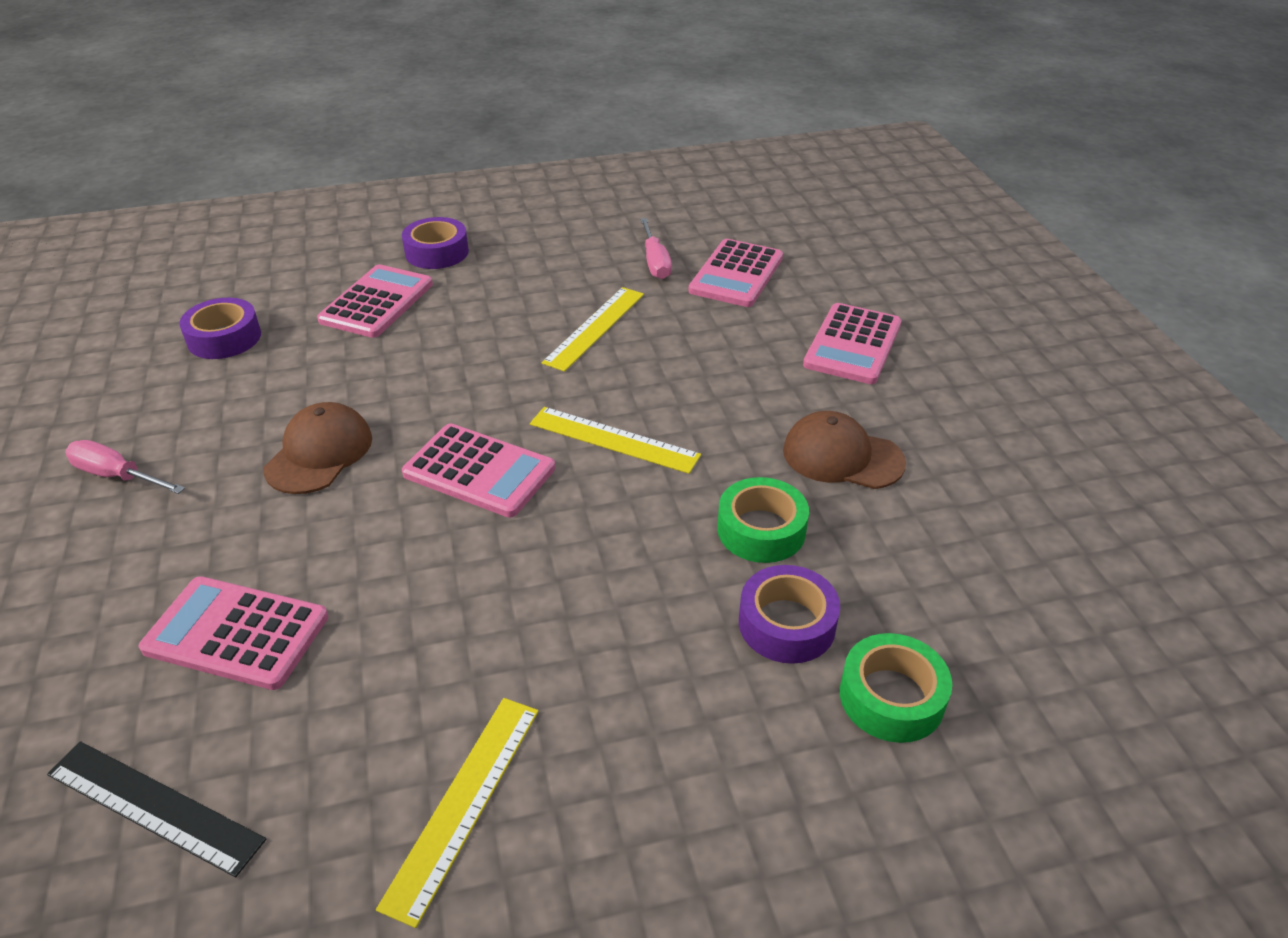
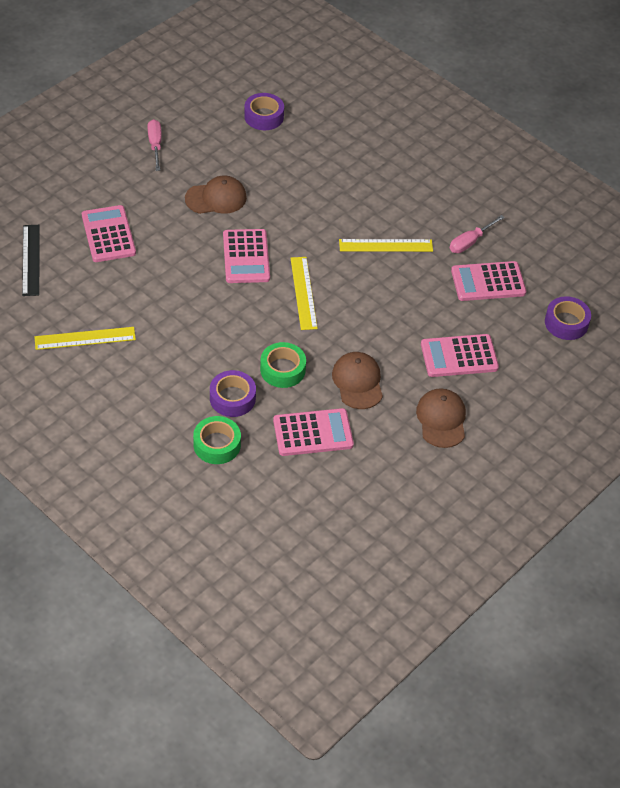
camera: 55 degrees right, 10 degrees up
(377, 302) = (336, 152): pink calculator -> pink calculator (313, 433)
(437, 252) = (400, 149): purple tape -> purple tape (566, 323)
(965, 404) = (441, 419): none -> brown cap

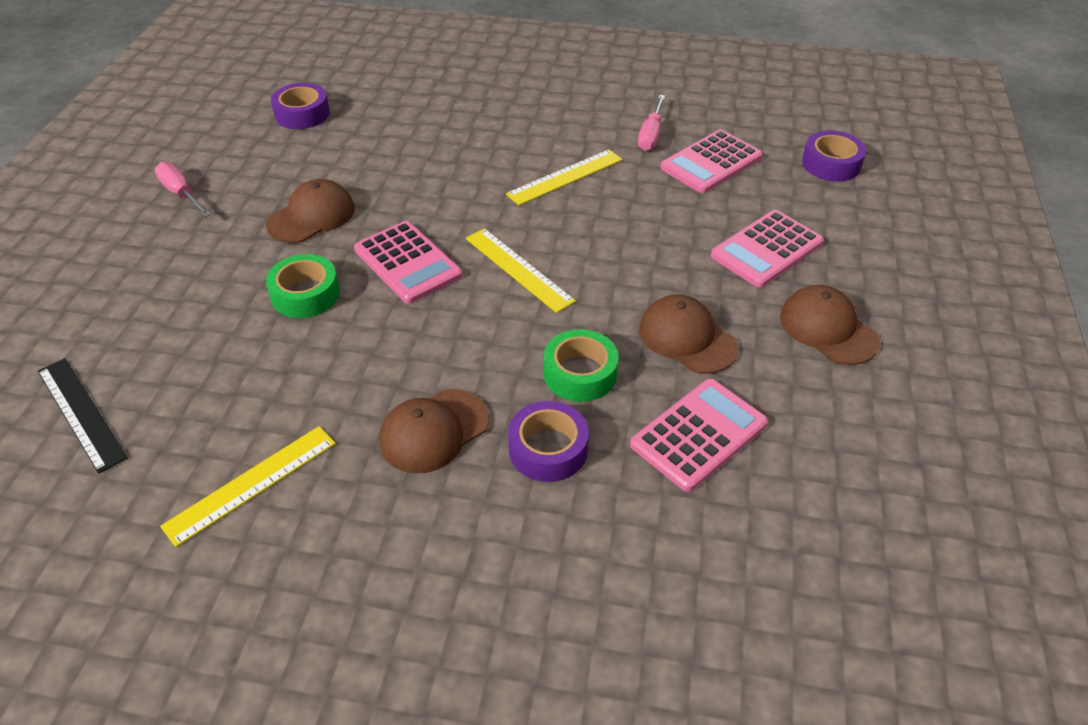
camera: 30 degrees left, 5 degrees down
(108, 234) = (188, 322): pink calculator -> none
(185, 359) = (433, 431): none -> brown cap
(217, 445) = (586, 531): green tape -> green tape (305, 294)

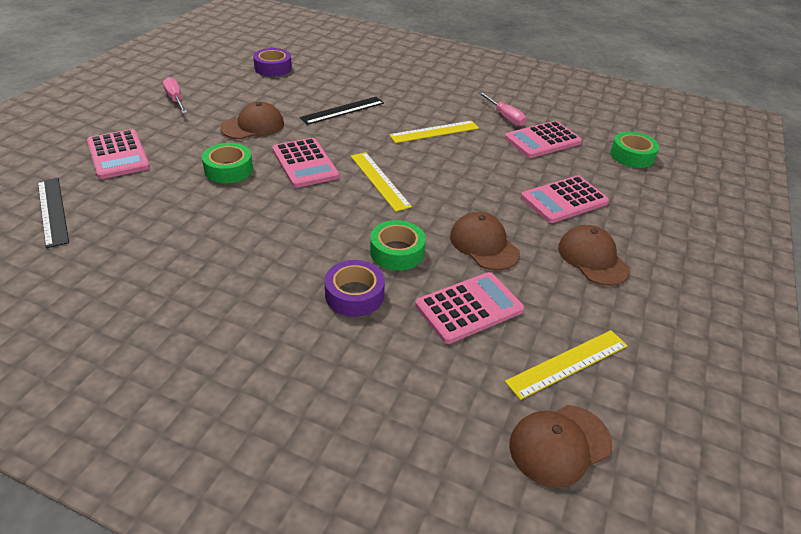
camera: 10 degrees right, 5 degrees down
(136, 303) = (118, 155): none -> pink calculator
(251, 483) = (141, 274): yellow ruler -> yellow ruler (567, 363)
(427, 166) = (342, 110): none -> black ruler
(433, 431) = (279, 267): brown cap -> brown cap (559, 444)
(651, 135) = (505, 117): pink screwdriver -> pink screwdriver turned 60 degrees counterclockwise
(831, 164) = (631, 156): purple tape -> green tape

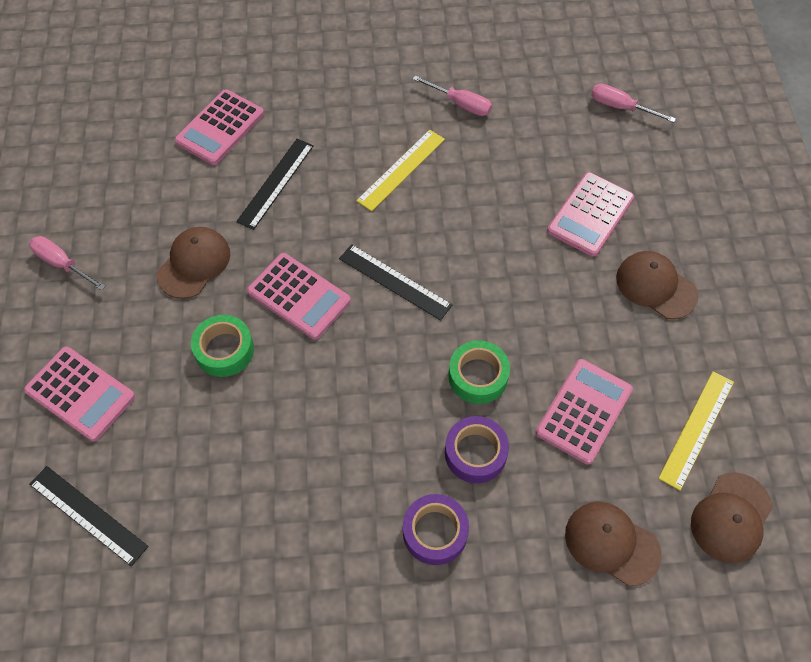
camera: 25 degrees left, 20 degrees up
(273, 68) = (134, 143): purple tape -> purple tape (435, 532)
(379, 180) = (394, 282): yellow ruler -> black ruler
(484, 244) = (551, 321): brown cap -> brown cap (611, 543)
(542, 140) = (521, 126): pink calculator -> pink calculator (220, 127)
(631, 156) = (620, 107): green tape -> pink screwdriver

